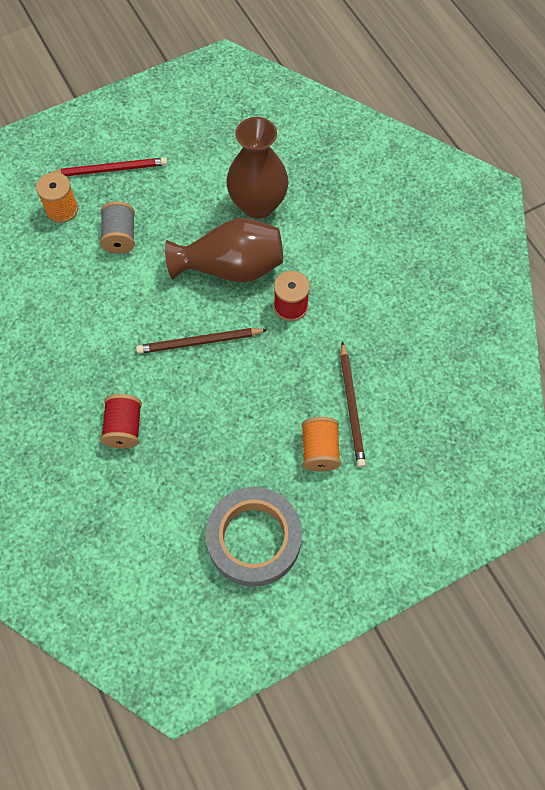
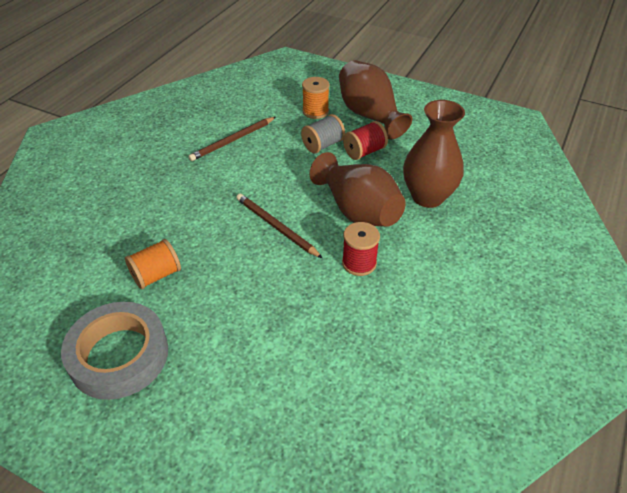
camera: 55 degrees right, 20 degrees down
(110, 169) = (369, 115): red pencil -> brown vase
(124, 427) = (170, 224): red spool -> red spool (364, 152)
(319, 450) = (238, 357): orange spool -> orange spool (156, 275)
(352, 406) = (301, 357): brown pencil -> brown pencil (232, 140)

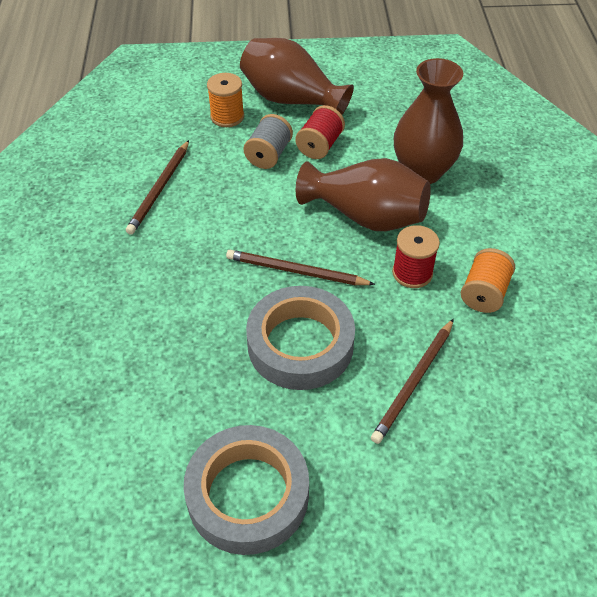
camera: 30 degrees left, 5 degrees up
(156, 275) = (210, 386): orange spool -> orange spool (484, 293)
(237, 275) = (300, 344): none -> grey tape
(294, 339) = (414, 382): none -> brown pencil

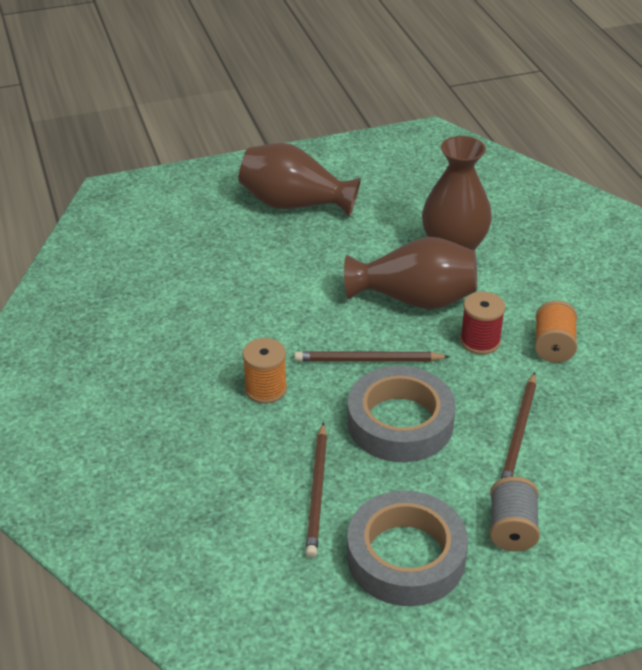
camera: 15 degrees left, 10 degrees down
(159, 189) = (196, 310): brown pencil -> brown pencil (317, 492)
(227, 116) = (235, 231): orange spool -> orange spool (265, 389)
(268, 155) = (294, 260): grey spool -> grey spool (511, 529)
(320, 145) = (342, 243): red spool -> none

